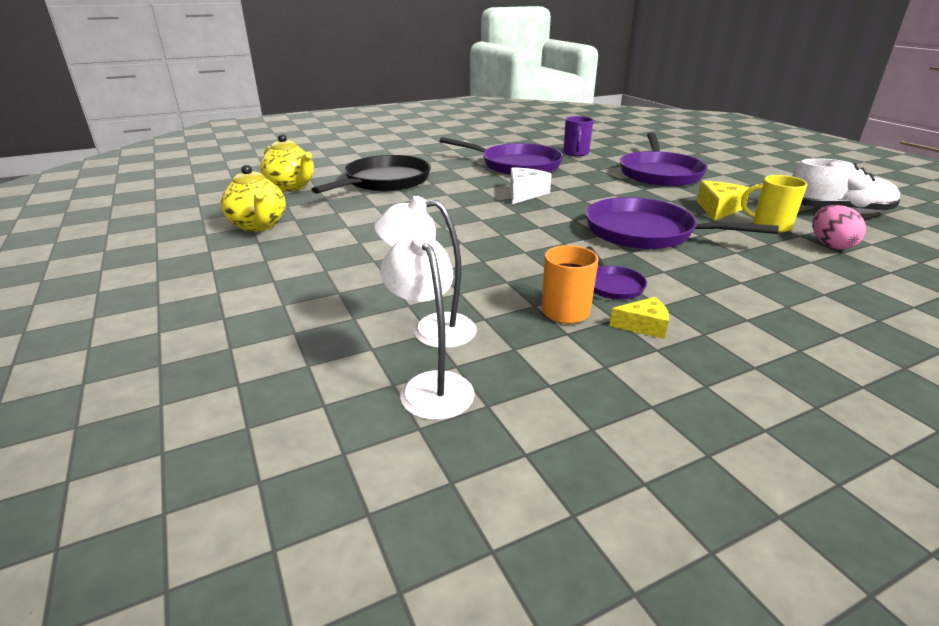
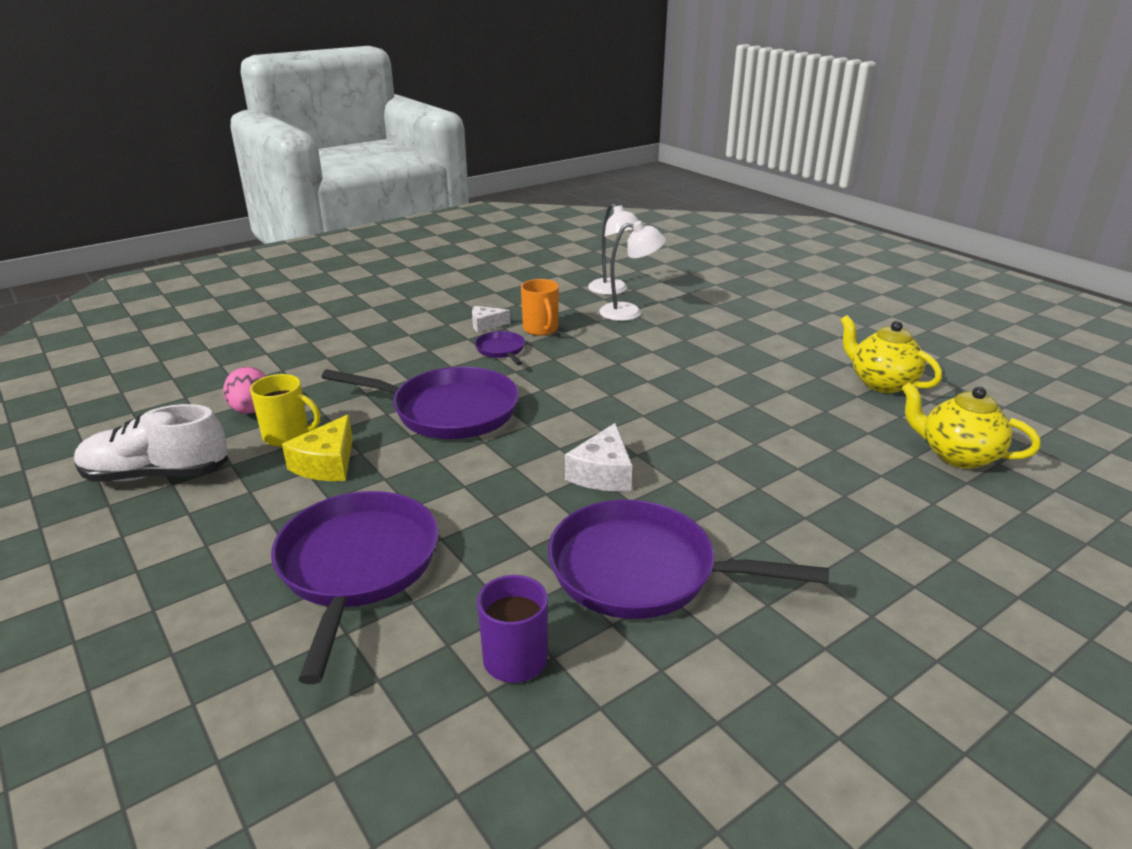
camera: 170 degrees right, 0 degrees up
(385, 181) = (837, 484): black pan -> none
(643, 326) = (486, 325): yellow cheese -> white cheese

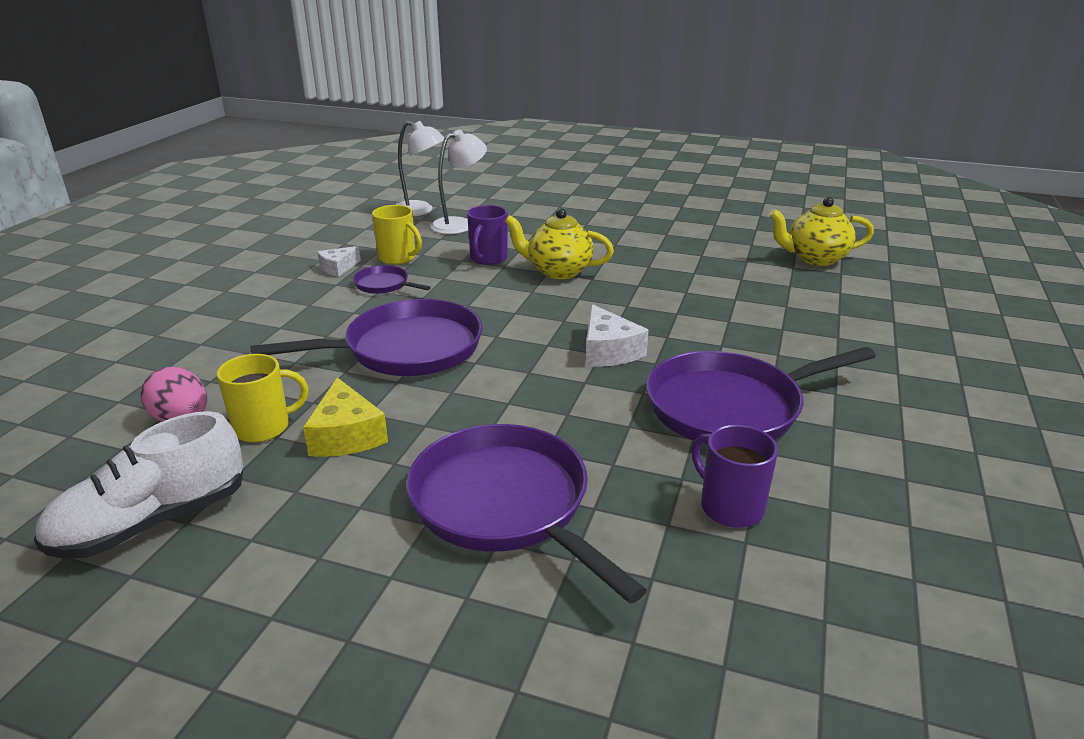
camera: 35 degrees left, 0 degrees up
(541, 329) = (398, 258): orange mug -> yellow mug
(612, 352) = (488, 258): none -> purple mug
(881, 383) = (712, 226): yellow teapot -> yellow teapot (558, 271)

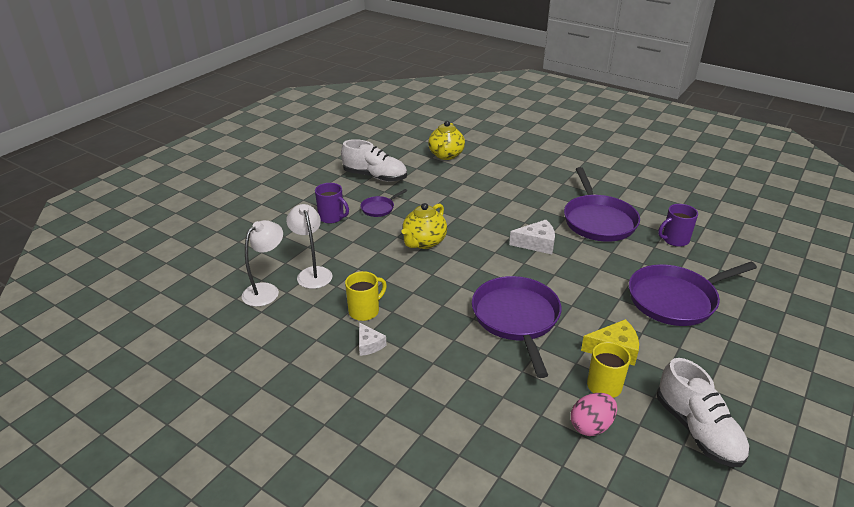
camera: 75 degrees left, 5 degrees up
(384, 285) = (413, 321): purple pan -> purple pan (379, 208)
(488, 258) = (388, 268): purple mug -> purple mug (332, 217)
(699, 224) = (375, 176): none -> white shoe

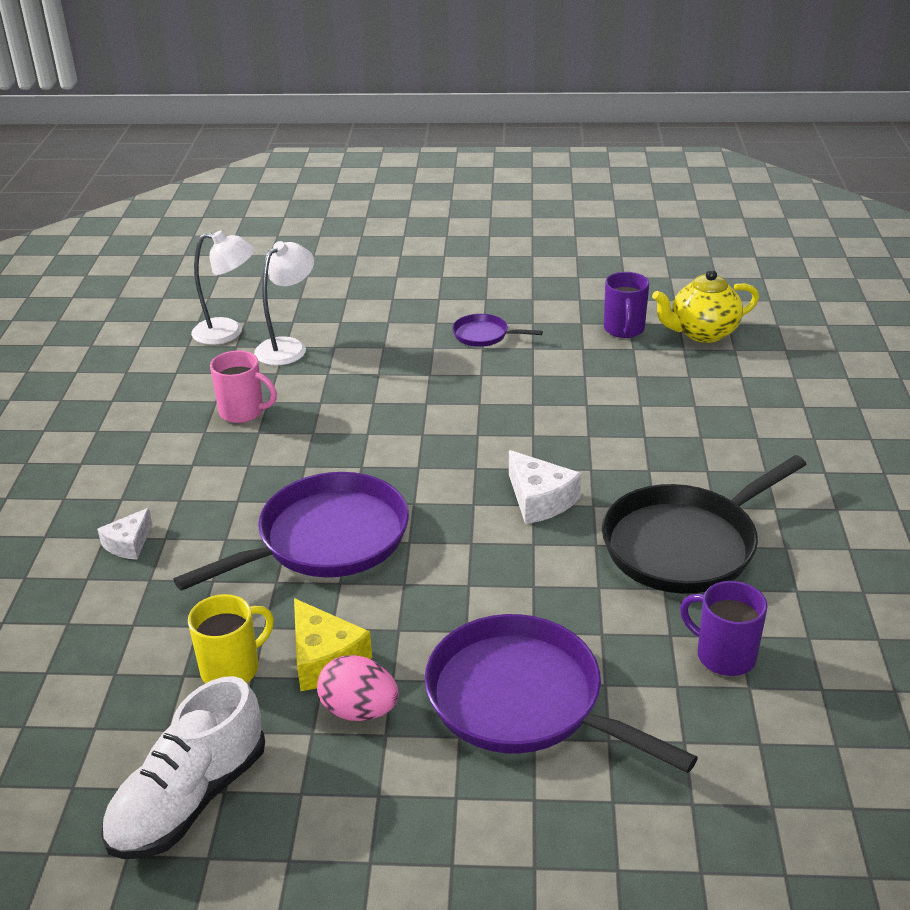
camera: 60 degrees right, 0 degrees up
(332, 217) = (422, 311): purple mug -> purple mug (624, 329)
(365, 311) = (243, 412): yellow mug -> pink mug
(369, 345) = (180, 440): white cheese -> white cheese (128, 543)
(375, 176) = (562, 301): white shoe -> none
(424, 242) = (437, 399): yellow teapot -> none
(591, 426) = (136, 679): pink egg -> pink egg (359, 710)
(598, 221) = (685, 545): purple pan -> black pan

